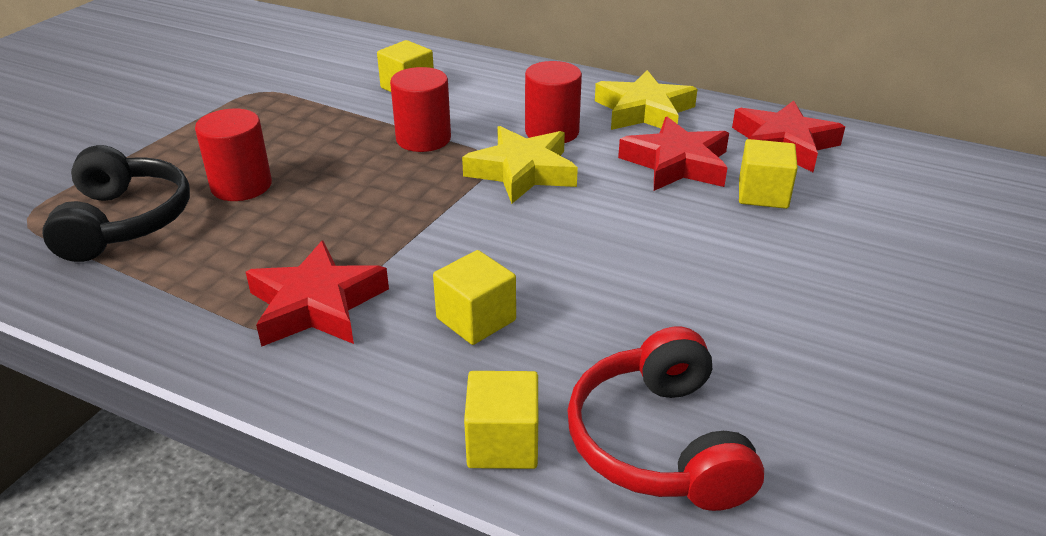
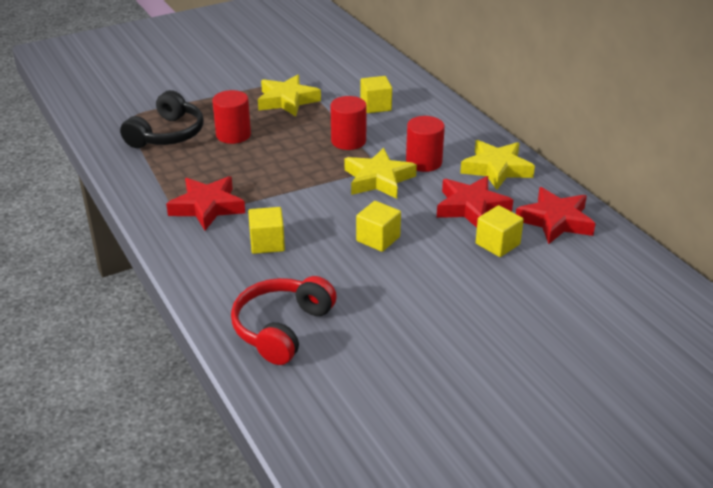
camera: 35 degrees right, 0 degrees up
(274, 116) = (287, 100): none -> yellow star
(503, 443) = (219, 297): yellow cube -> yellow cube (378, 239)

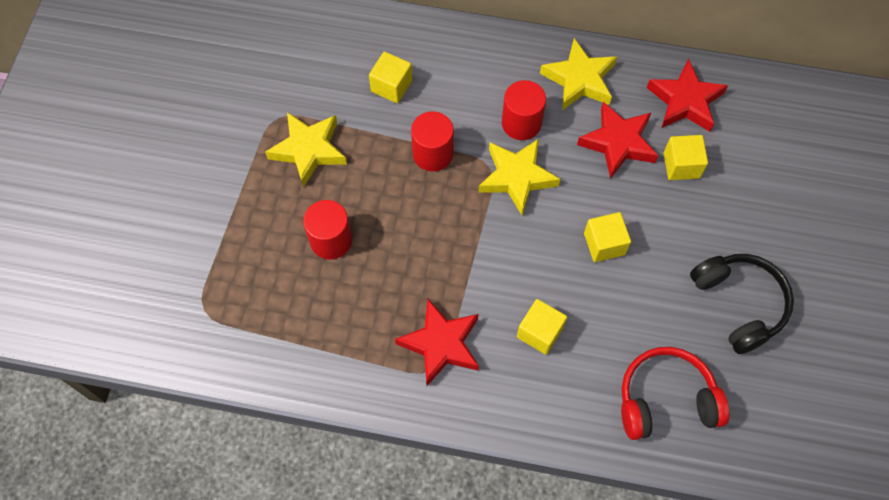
camera: 50 degrees left, 30 degrees up
(167, 134) = (274, 298): black headphones -> black headphones (739, 304)
(282, 328) = (665, 400): red headphones -> red headphones turned 105 degrees clockwise

